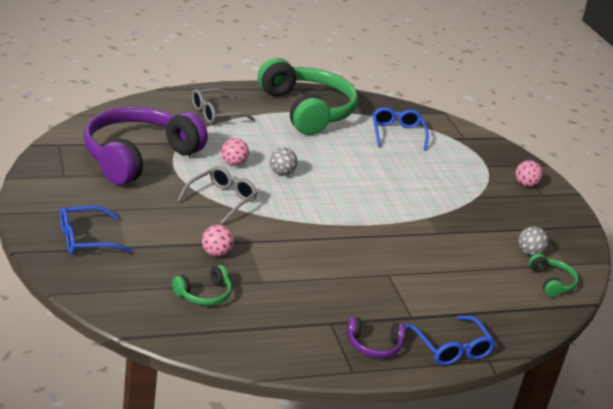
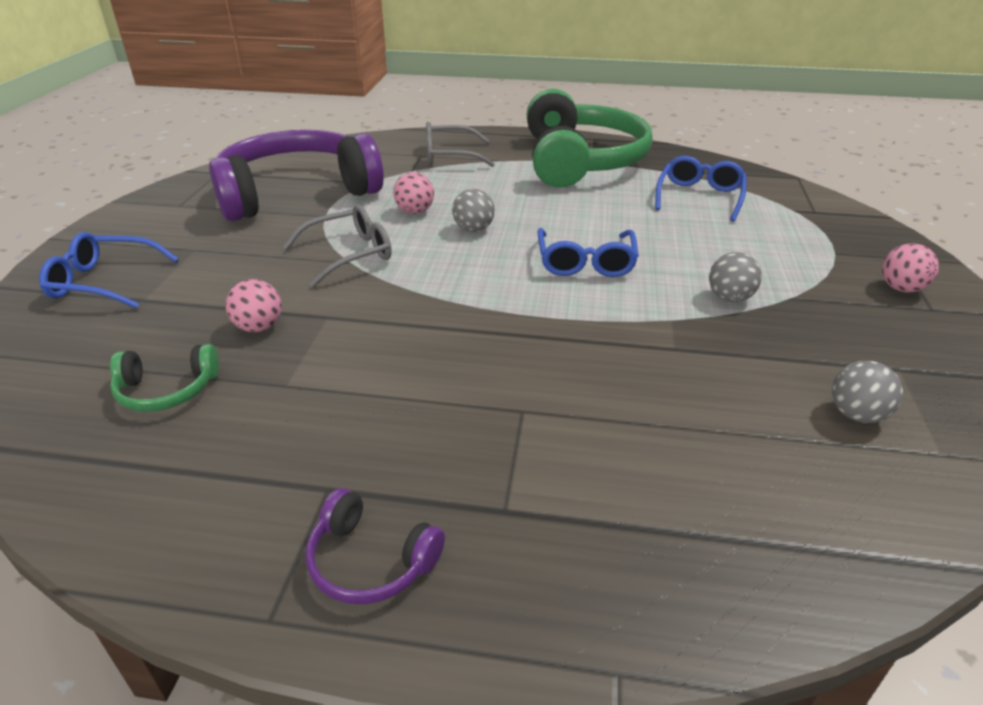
camera: 30 degrees right, 5 degrees up
(448, 201) = (729, 298): none -> grey ball
(451, 348) = (542, 612): blue glasses -> blue glasses (585, 262)
(551, 282) = (886, 490): green headphones -> none

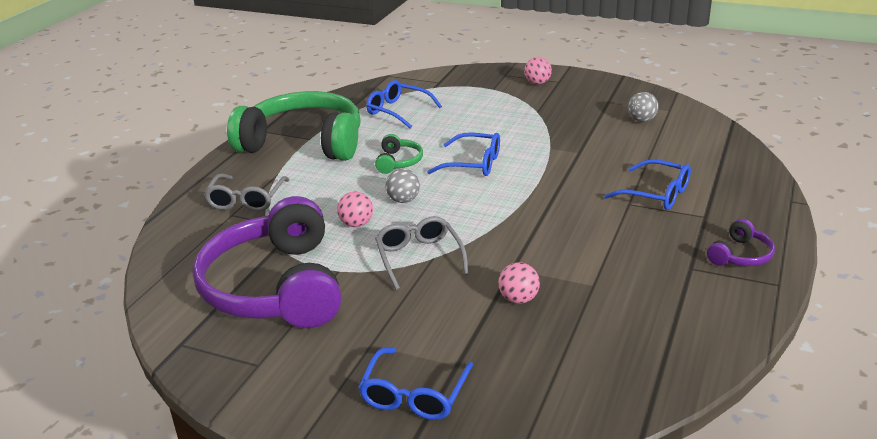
camera: 75 degrees left, 5 degrees down
(167, 390) = (591, 336): green headphones -> green headphones (398, 162)
(567, 441) = (656, 194): none -> blue glasses
(729, 298) = (532, 127): grey ball -> none

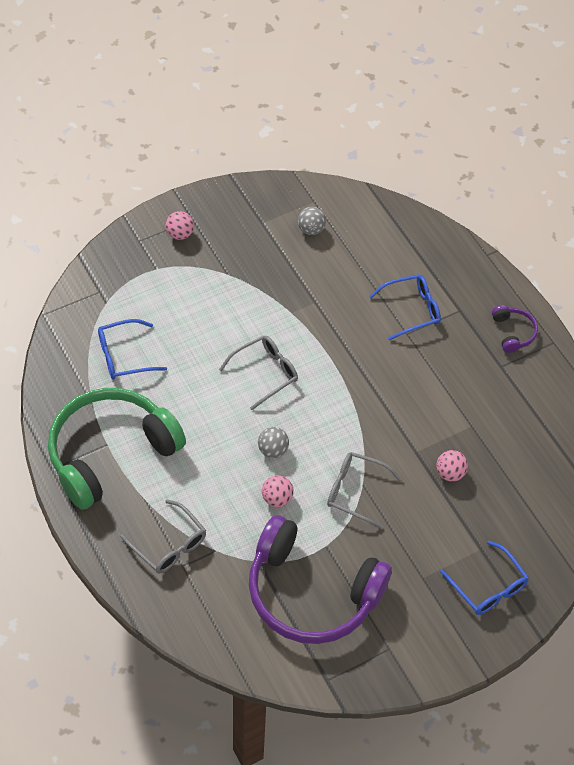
camera: 55 degrees left, 25 degrees up
(398, 162) = (212, 414): green headphones -> none
(473, 164) = (264, 373): blue glasses -> grey glasses

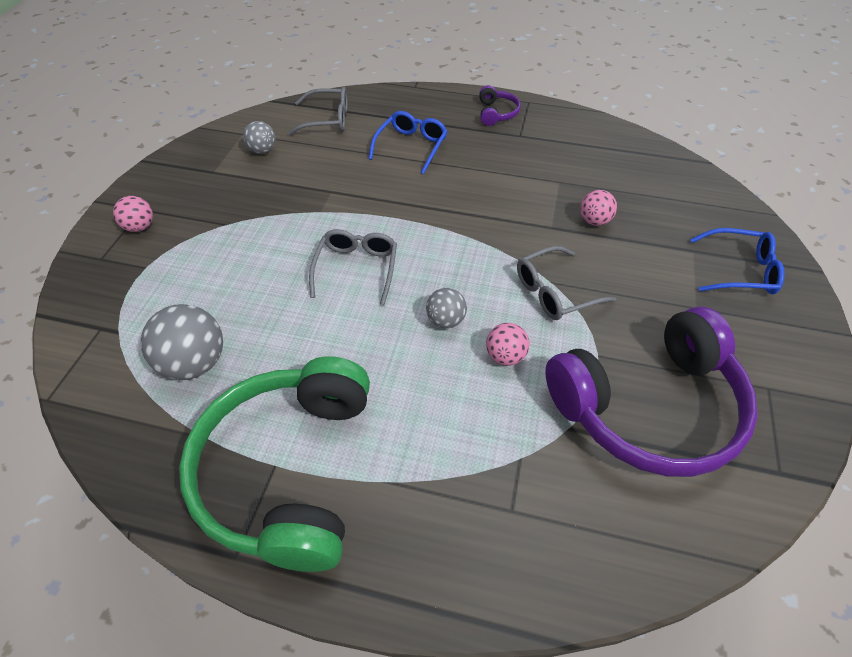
camera: 45 degrees left, 5 degrees down
(124, 356) = (195, 363): blue glasses -> grey ball
(168, 544) = (469, 503): grey glasses -> grey glasses (327, 119)
(513, 332) = (496, 113): purple headphones -> purple headphones turned 60 degrees clockwise

